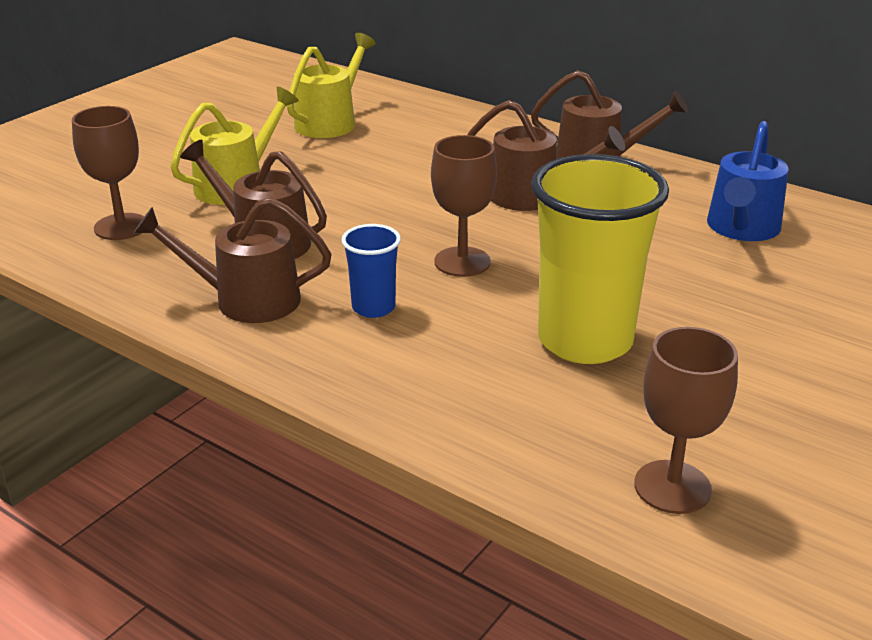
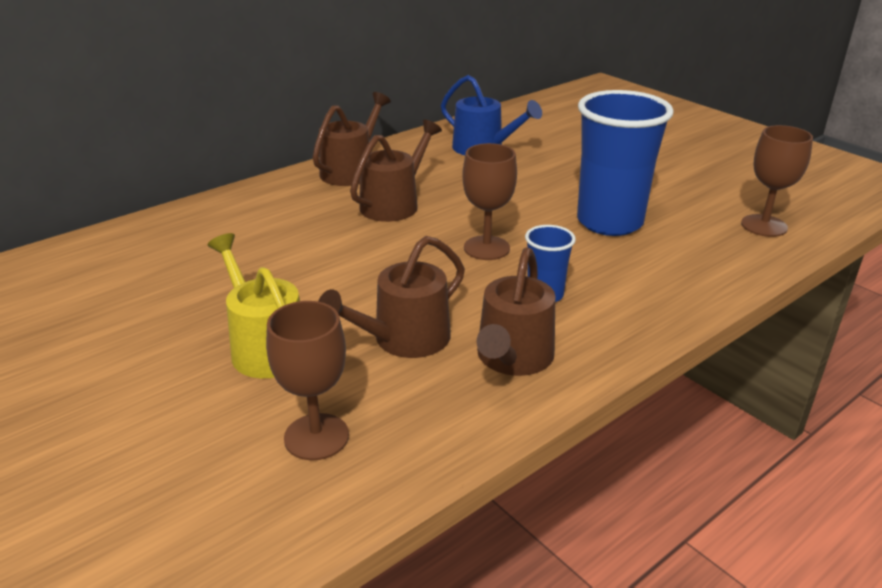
camera: 75 degrees left, 0 degrees up
(330, 122) = (156, 275): yellow watering can -> none
(585, 340) = (609, 222): yellow cup -> blue cup

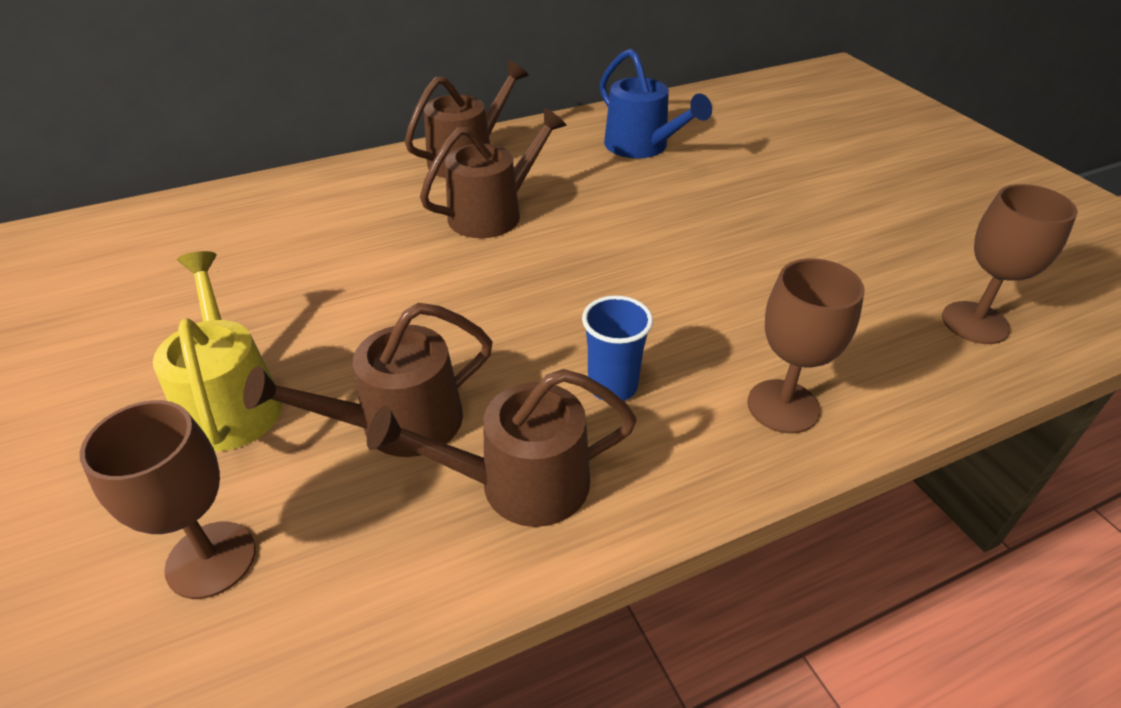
camera: 15 degrees right, 10 degrees up
(486, 248) = (573, 297): brown goblet -> brown goblet (783, 406)
(512, 358) = (520, 484): brown watering can -> brown watering can turned 45 degrees clockwise
(609, 222) = (754, 282): blue cup -> none

